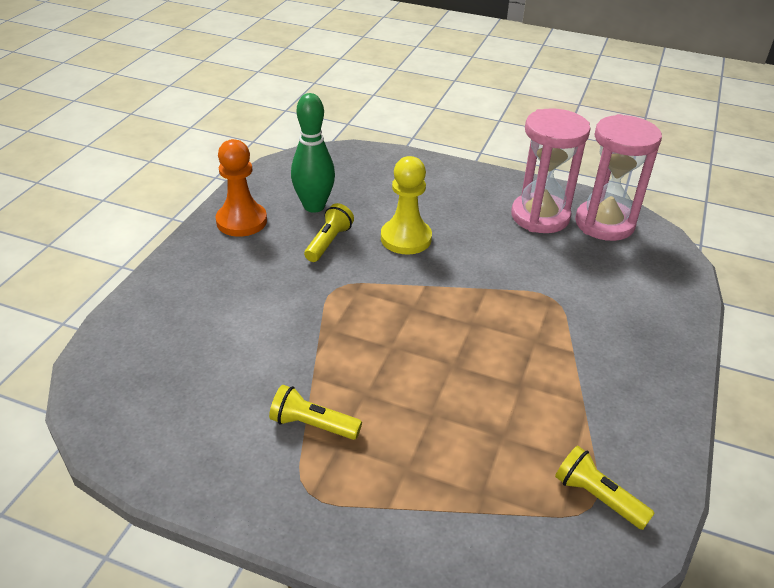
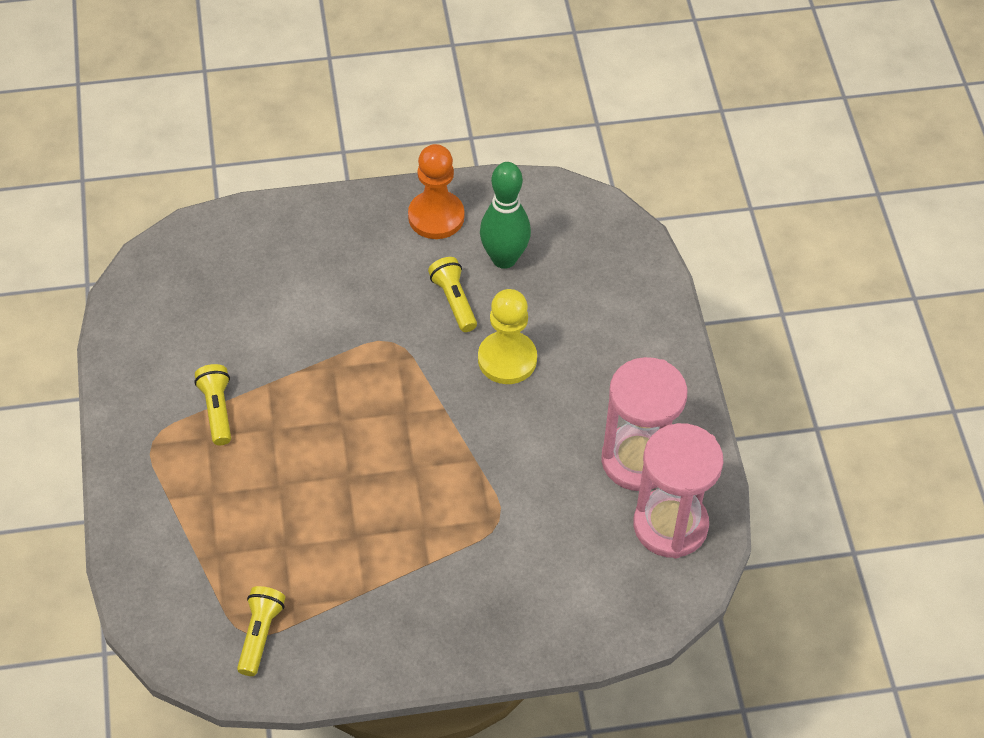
camera: 60 degrees right, 15 degrees up
(328, 242) = (454, 301): yellow flashlight -> yellow flashlight turned 105 degrees counterclockwise

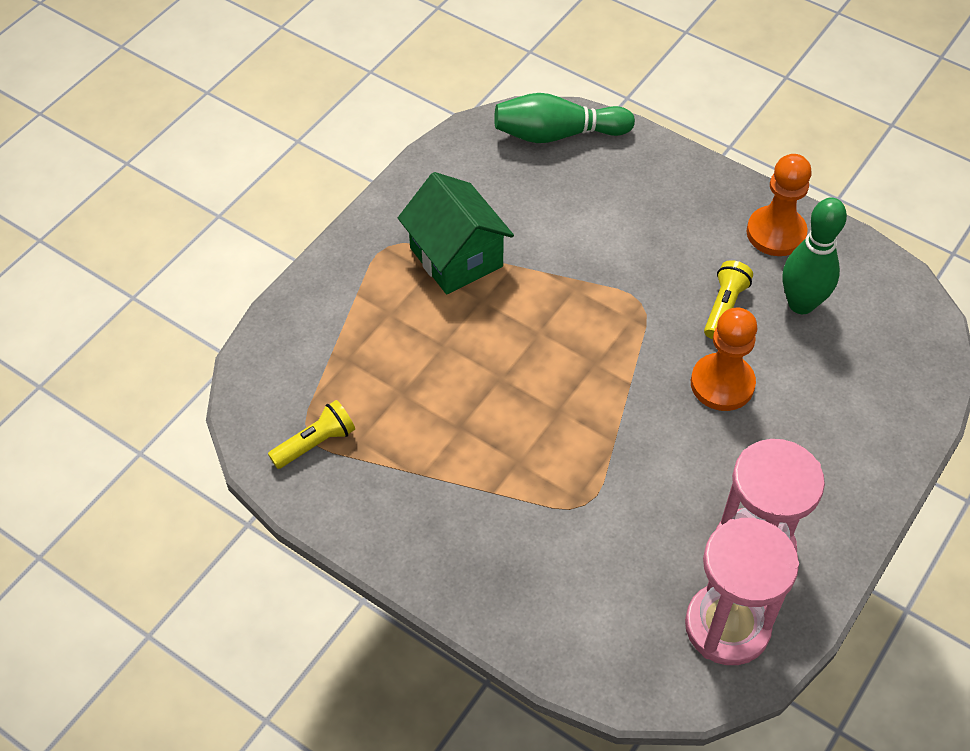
camera: 45 degrees right, 0 degrees up
(194, 252) = (557, 134): none -> green bowling pin
(217, 410) = (456, 257): yellow flashlight -> green house
(507, 359) = (722, 384): yellow pawn -> orange pawn

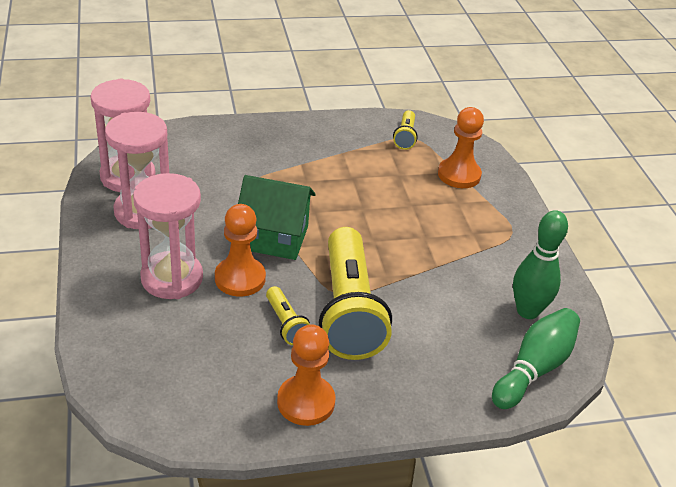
camera: 130 degrees right, 15 degrees down
(336, 345) = (459, 175): none -> orange pawn
(456, 257) = (471, 249): green house -> green house (274, 238)
(651, 281) = (348, 310): none -> yellow flashlight
(792, 431) = (172, 278): none -> pink hourglass
(801, 304) = (238, 360): green bowling pin -> green bowling pin (527, 311)

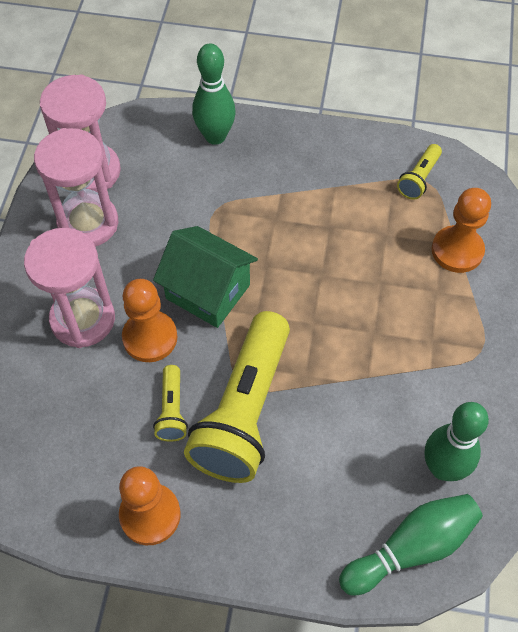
camera: 25 degrees right, 20 degrees up
(226, 137) = (215, 136): none -> green bowling pin

